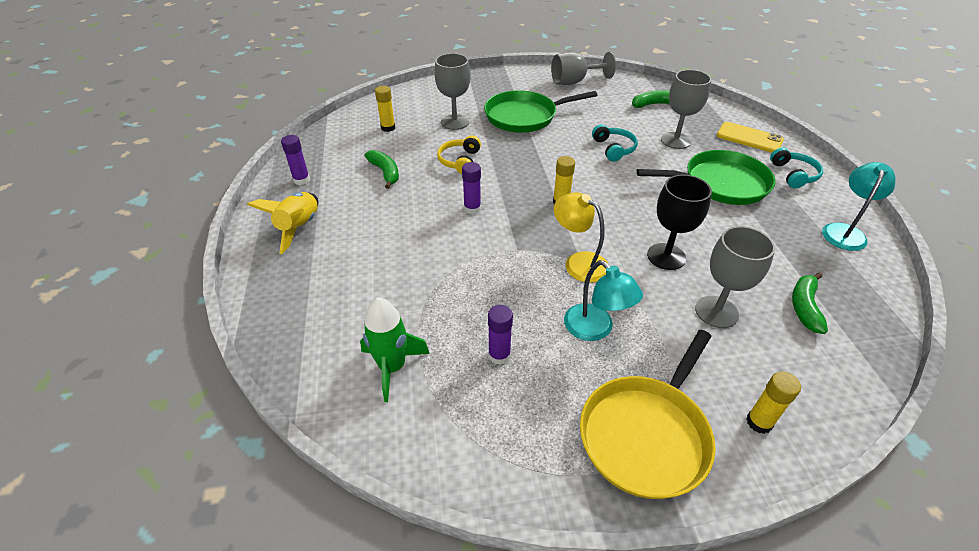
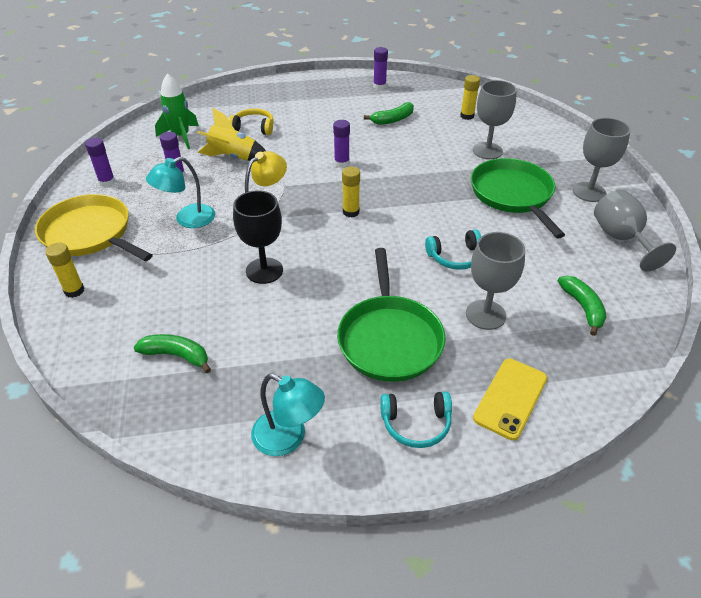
camera: 90 degrees right, 0 degrees up
(299, 227) = (320, 92): yellow rocket -> yellow rocket (233, 157)
(459, 161) = (415, 155): yellow headphones -> yellow headphones (253, 128)
(518, 444) = (107, 182): none -> purple glue stick
(716, 312) = (187, 291): grey goblet -> grey goblet (589, 192)

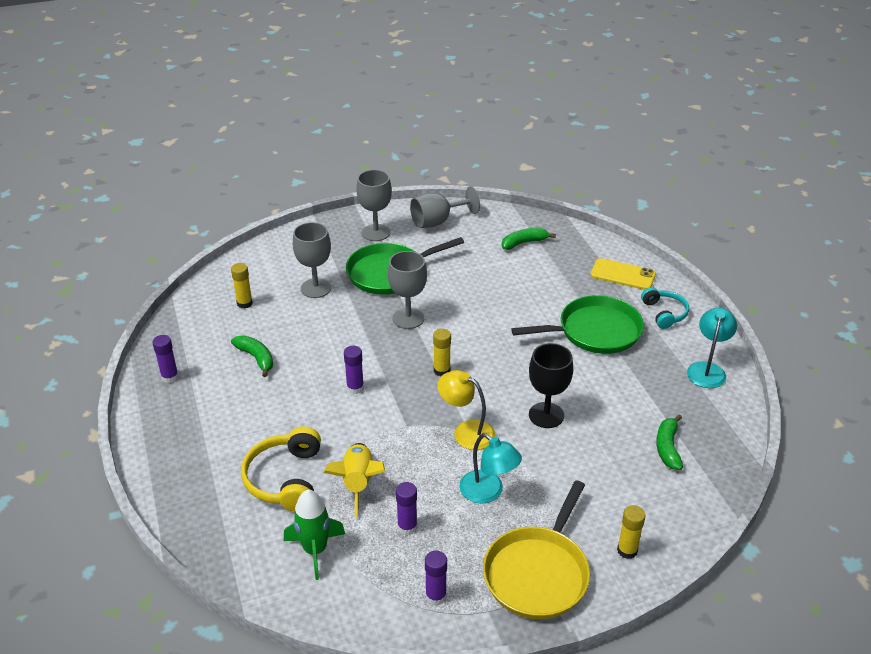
camera: 100 degrees left, 5 degrees down
(253, 128) = (285, 479): yellow headphones -> yellow headphones, size x1.55
(455, 257) = (488, 303): turquoise headphones -> none
(485, 315) = (549, 286): grey goblet -> grey goblet (408, 318)

